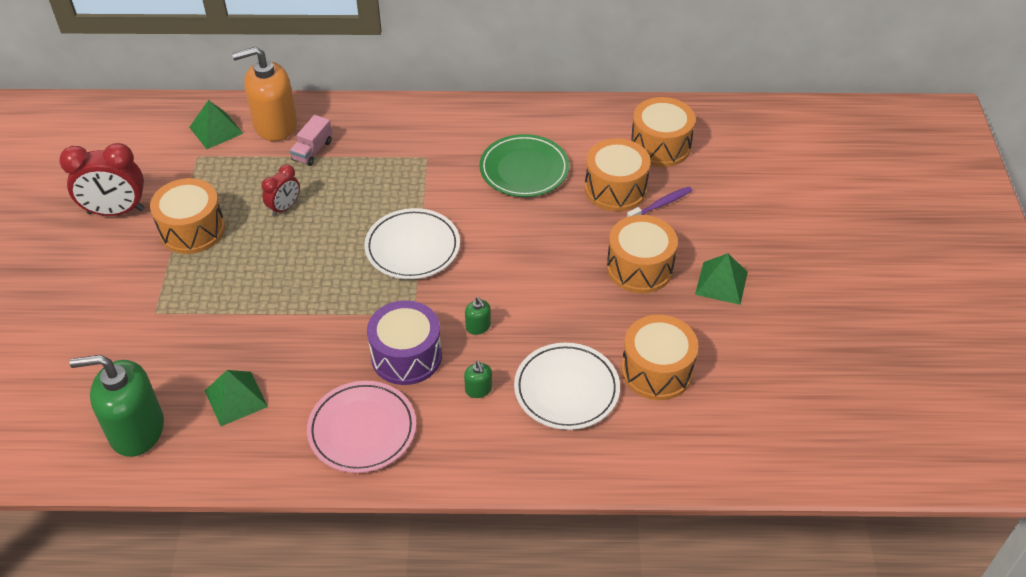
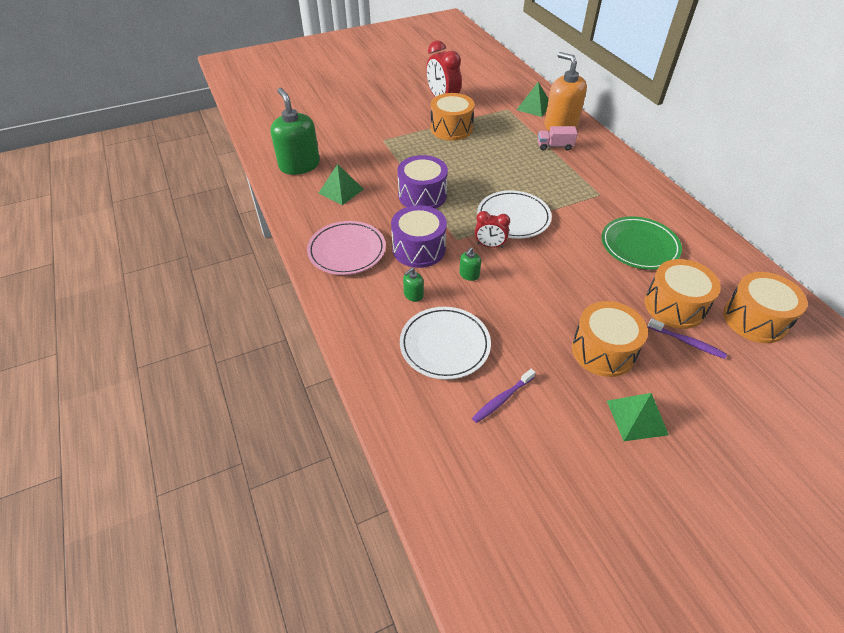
camera: 65 degrees right, 0 degrees up
(284, 208) = (498, 153): red clock -> red clock (490, 245)
(310, 315) = (422, 195): none -> purple drum
(657, 370) = (502, 399): orange drum -> purple toothbrush

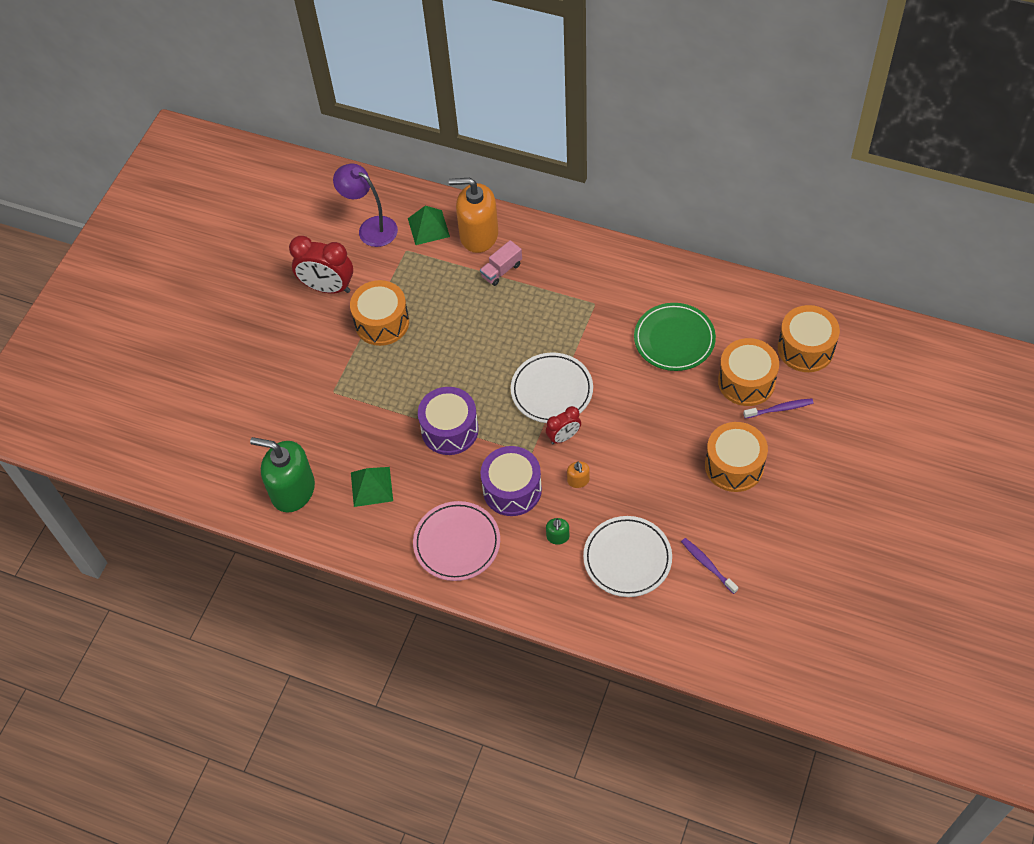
camera: 40 degrees left, 10 degrees up
(469, 275) = (578, 480): green soap dispenser -> orange soap dispenser
(500, 91) = (371, 228): none -> purple lamp
(502, 399) = (707, 565): purple toothbrush -> purple toothbrush turned 135 degrees clockwise
(636, 417) = (798, 501): green pyramid -> none

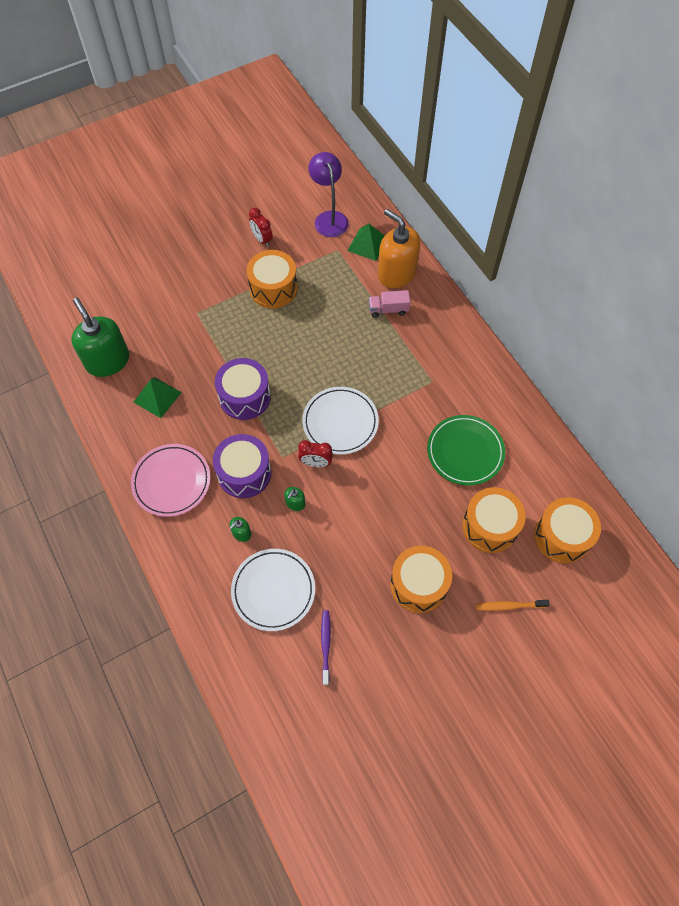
camera: 35 degrees right, 5 degrees up
(327, 288) = (262, 239): red clock -> red clock, size x0.57
(578, 480) = (295, 503): orange soap dispenser -> green soap dispenser
(780, 409) = (496, 568): purple toothbrush -> none
(814, 429) = (509, 606): none -> orange toothbrush

